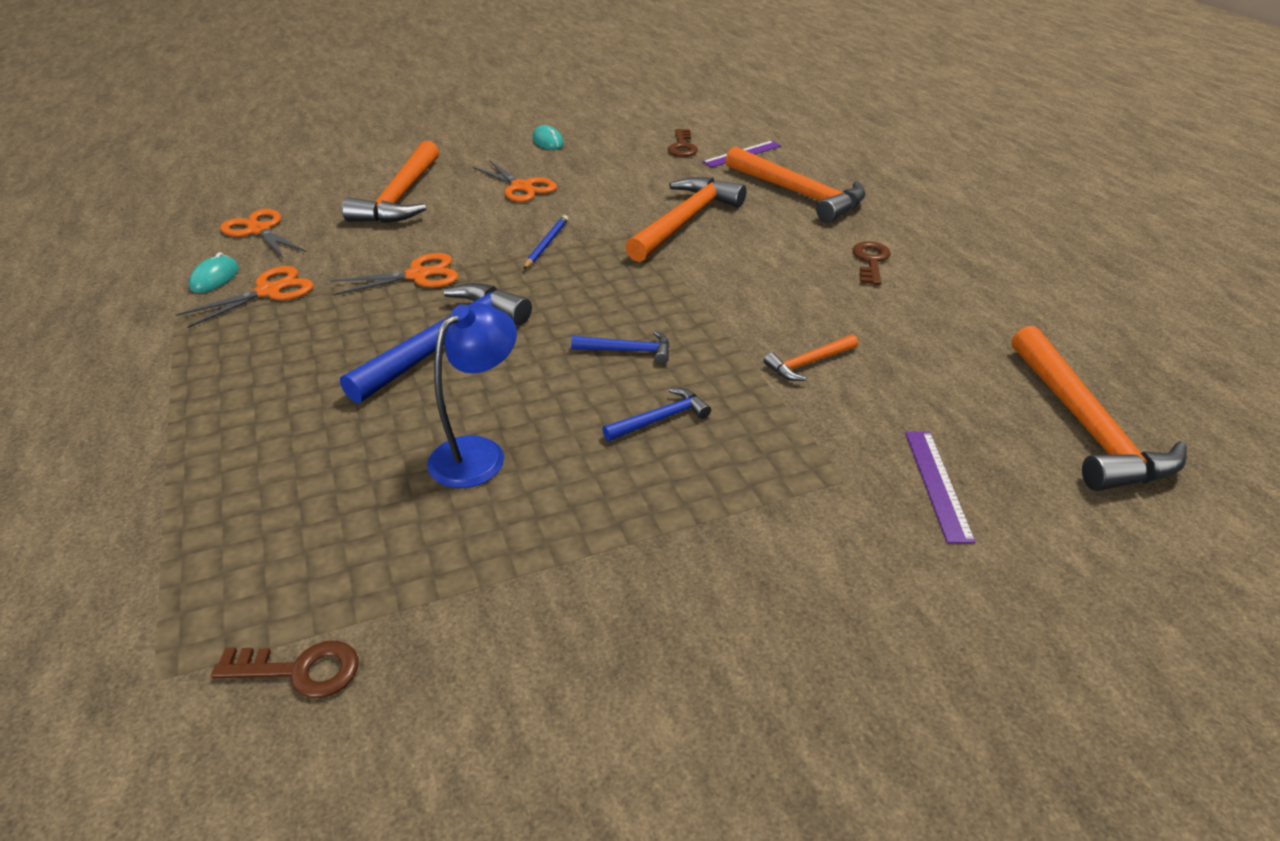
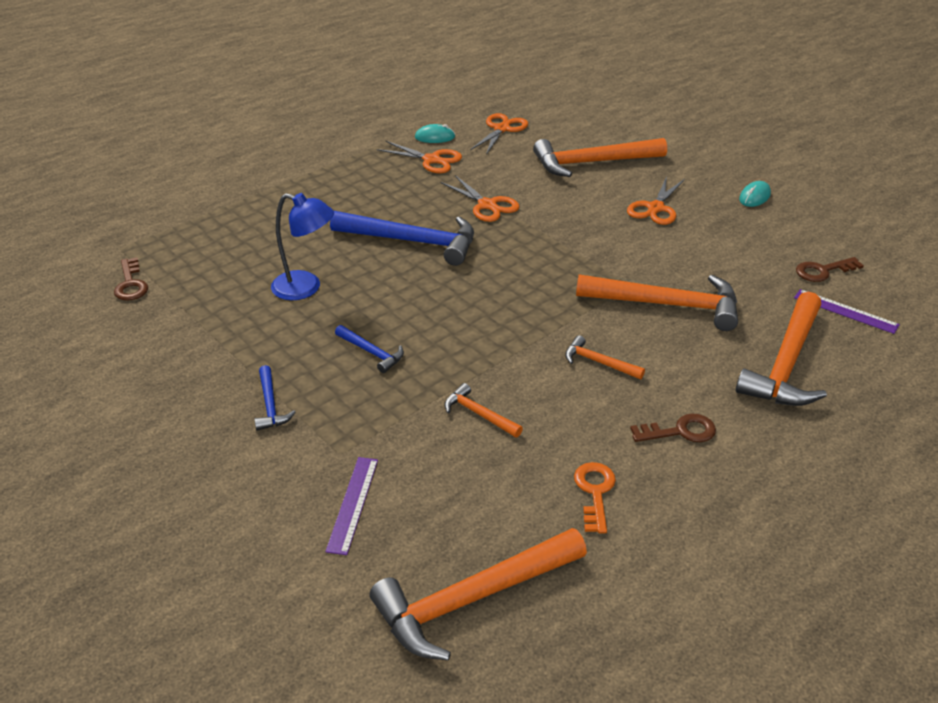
camera: 70 degrees right, 0 degrees up
(546, 244) = (571, 245): blue pencil -> none
(628, 351) = (445, 320): blue hammer -> blue hammer (270, 405)
(755, 276) = (598, 362): none -> orange hammer
(937, 484) = (352, 504): purple ruler -> purple ruler turned 60 degrees counterclockwise
(943, 322) = (595, 492): none -> orange key

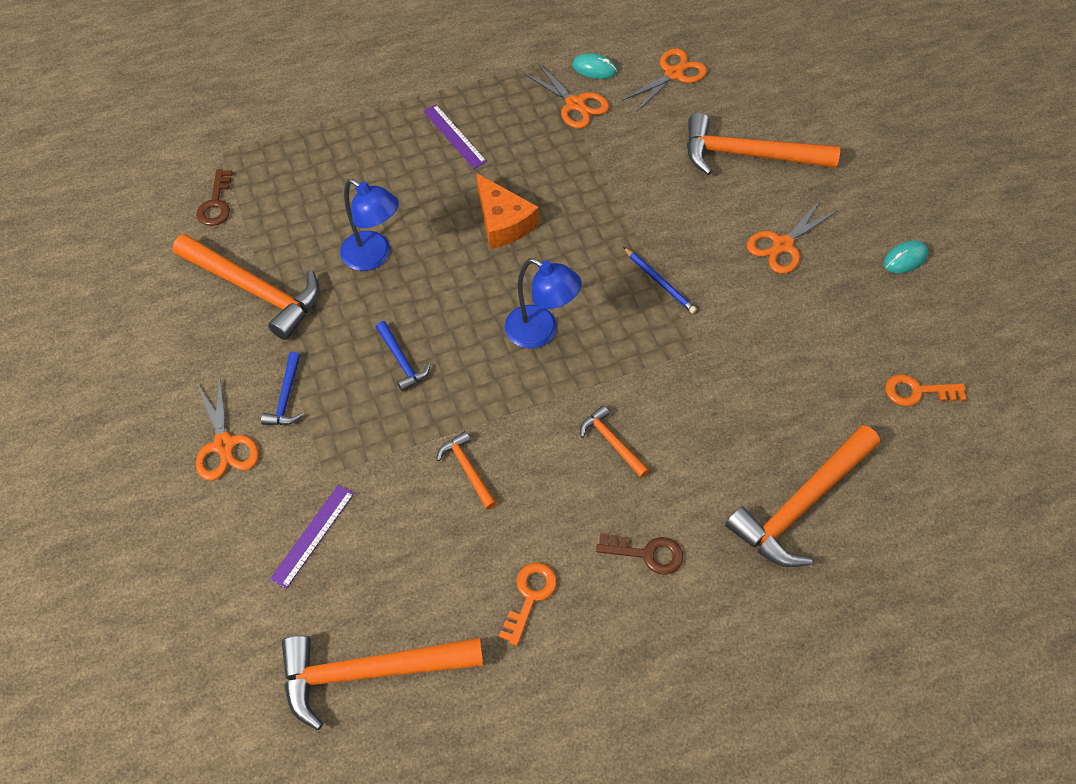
camera: 20 degrees right, 20 degrees up
(412, 241) = (503, 222): blue hammer -> orange cheese
(487, 205) = (603, 190): orange scissors -> orange scissors (224, 445)
(489, 304) = (541, 332): none -> blue lamp
(571, 250) = (659, 282): none -> blue pencil
(667, 305) = (721, 388): orange hammer -> orange hammer (255, 290)
(823, 271) = (917, 391): brown key -> orange key
(845, 311) = (907, 455): purple ruler -> purple ruler (454, 136)

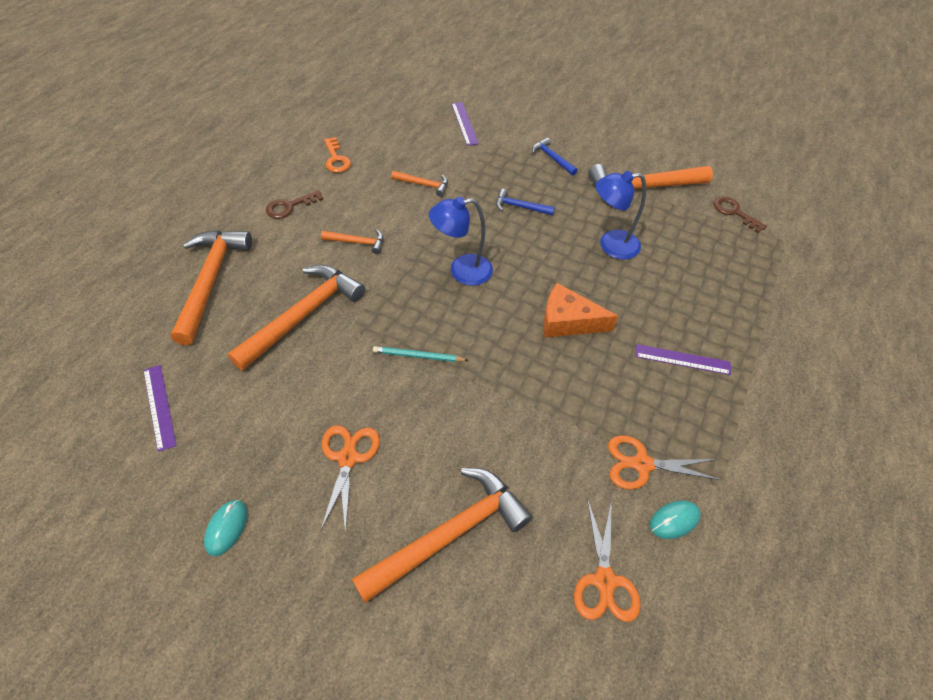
camera: 135 degrees right, 5 degrees down
(224, 445) = (550, 127): orange scissors -> none
(370, 672) = (382, 102): orange hammer -> orange hammer (303, 315)
(659, 282) = (418, 356): blue pencil -> turquoise pencil
(917, 391) = (159, 406): orange key -> purple ruler

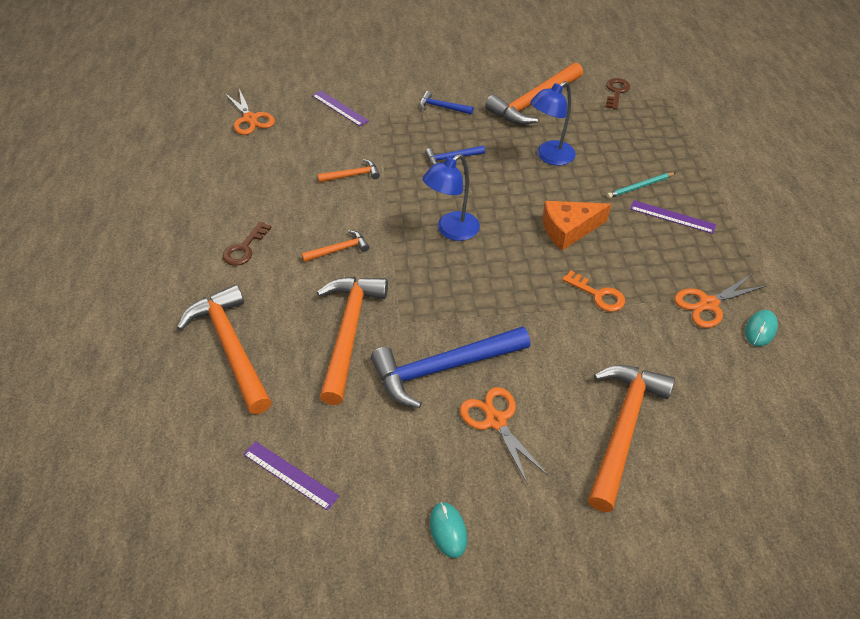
camera: 30 degrees left, 5 degrees down
(336, 159) = (249, 188): orange key -> orange key (598, 295)
(347, 387) = (443, 368): none -> blue hammer
(418, 356) = (478, 314): turquoise pencil -> turquoise pencil (640, 187)
(605, 580) = (752, 395): orange scissors -> orange scissors (250, 119)
(682, 359) = (672, 217): purple ruler -> purple ruler turned 45 degrees clockwise
(734, 212) = (616, 92): brown key -> brown key turned 90 degrees clockwise

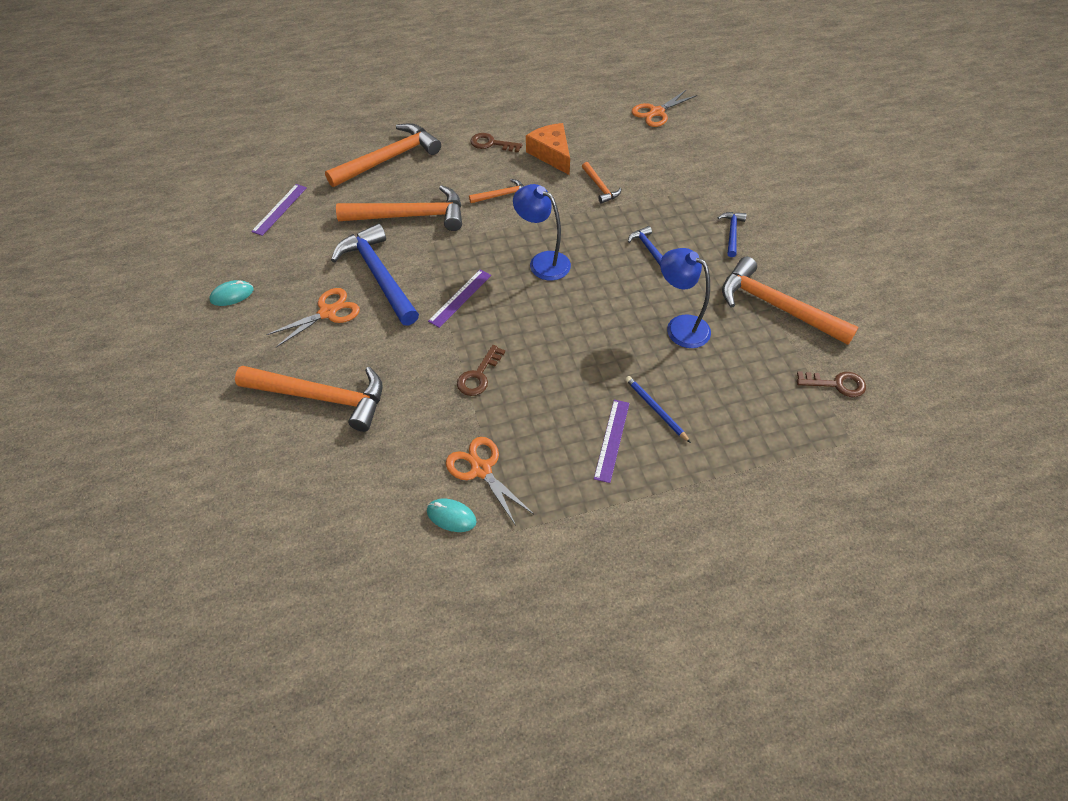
camera: 80 degrees right, 5 degrees up
(339, 250) = (501, 195): orange hammer -> orange hammer turned 75 degrees counterclockwise
(340, 108) = (697, 162): purple ruler -> purple ruler (460, 298)
(569, 229) = (567, 348): orange cheese -> orange cheese (551, 154)
(598, 295) = (478, 375): orange key -> brown key
(640, 187) = (655, 409): turquoise pencil -> blue pencil

